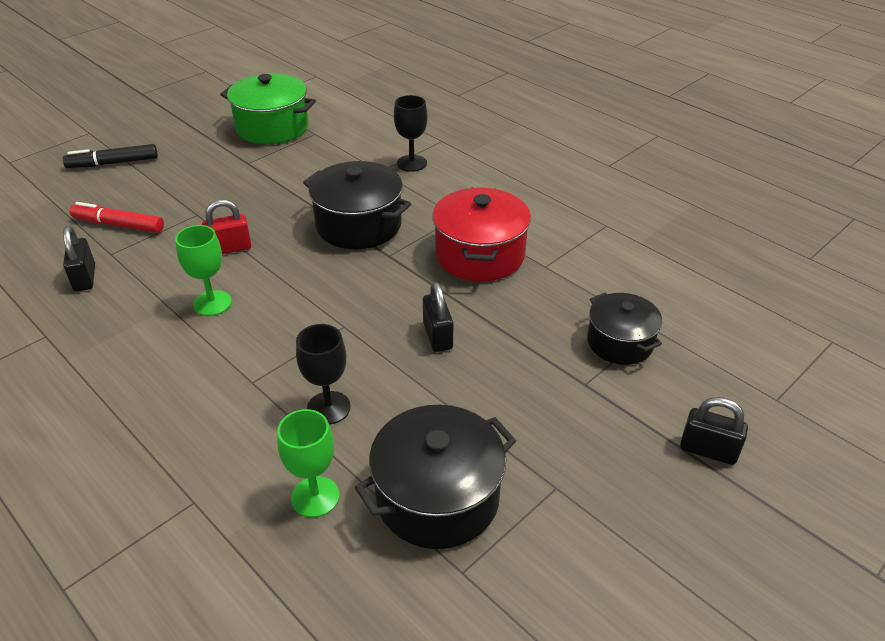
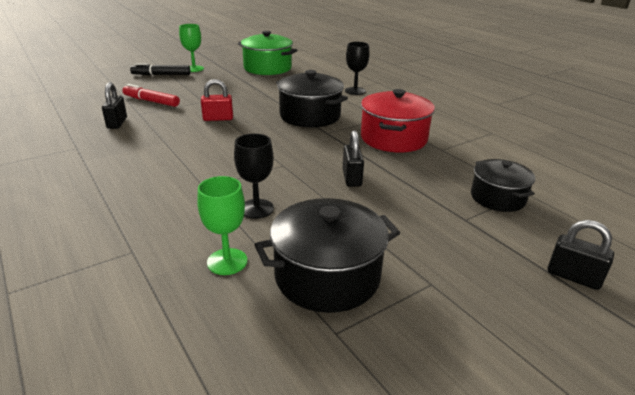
camera: 10 degrees right, 10 degrees down
(212, 303) = (195, 143): green goblet -> green goblet (194, 69)

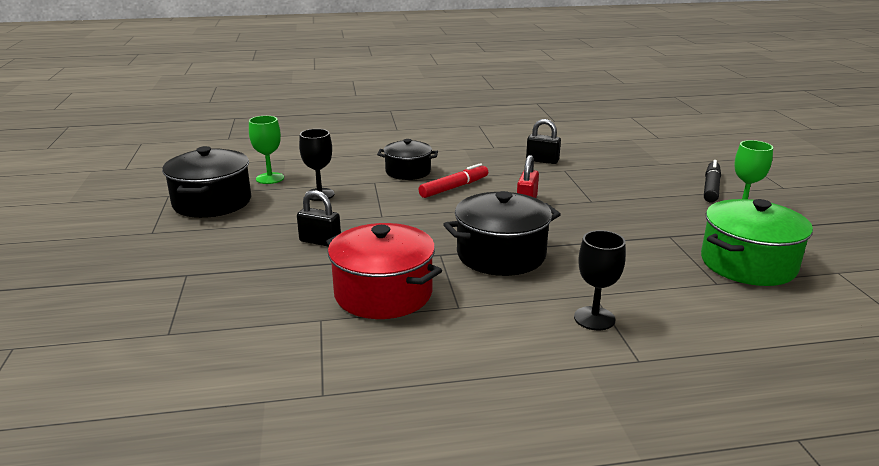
camera: 115 degrees right, 5 degrees down
(151, 101) = (602, 177): red marker -> red marker (453, 188)
(497, 198) = (186, 308): black pot -> black pot (408, 172)
(573, 277) = (60, 291): black padlock -> none

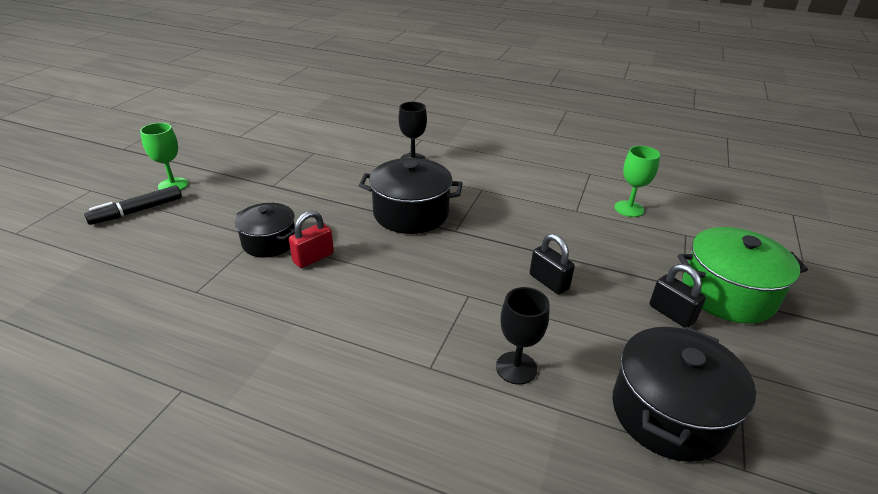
camera: 150 degrees left, 10 degrees up
(270, 178) = (574, 452): green goblet -> green goblet (629, 209)
(383, 293) = (523, 213): red pot -> none
(408, 172) = (368, 373): black pot -> black pot (269, 242)
(453, 188) = (351, 311): red marker -> none
(542, 161) = (185, 321): black padlock -> black padlock (671, 314)
(748, 264) = (272, 154): green pot -> green pot (727, 293)

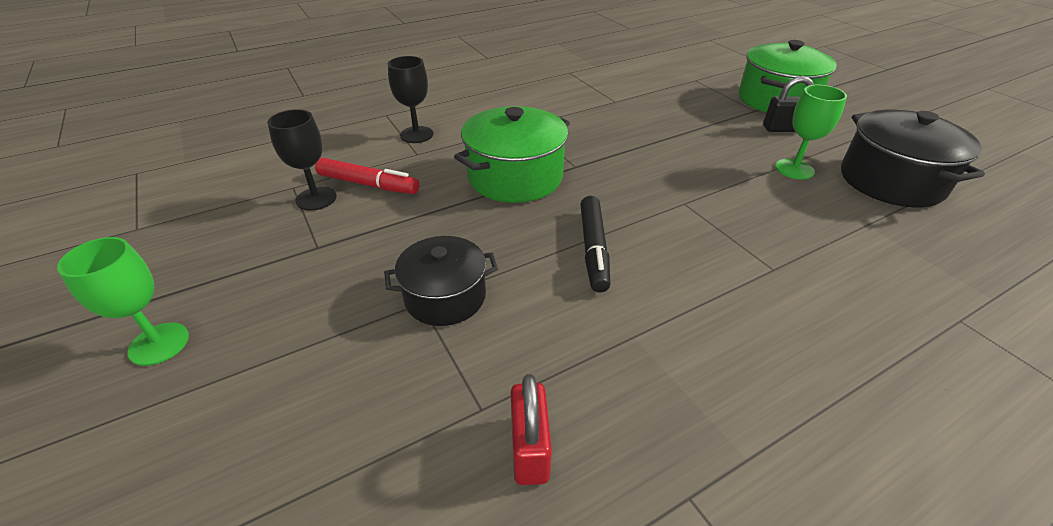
camera: 50 degrees left, 5 degrees up
(138, 211) = (172, 413): black marker -> black marker (593, 249)
(313, 258) = (520, 273): red padlock -> red padlock (529, 449)
(342, 171) = (368, 184): none -> red marker
(411, 213) = (515, 177): black pot -> green pot
(516, 368) = (803, 222): black goblet -> black goblet (316, 198)
(549, 282) = (701, 157): black padlock -> none
(629, 209) = (639, 82): green goblet -> green goblet (794, 169)

